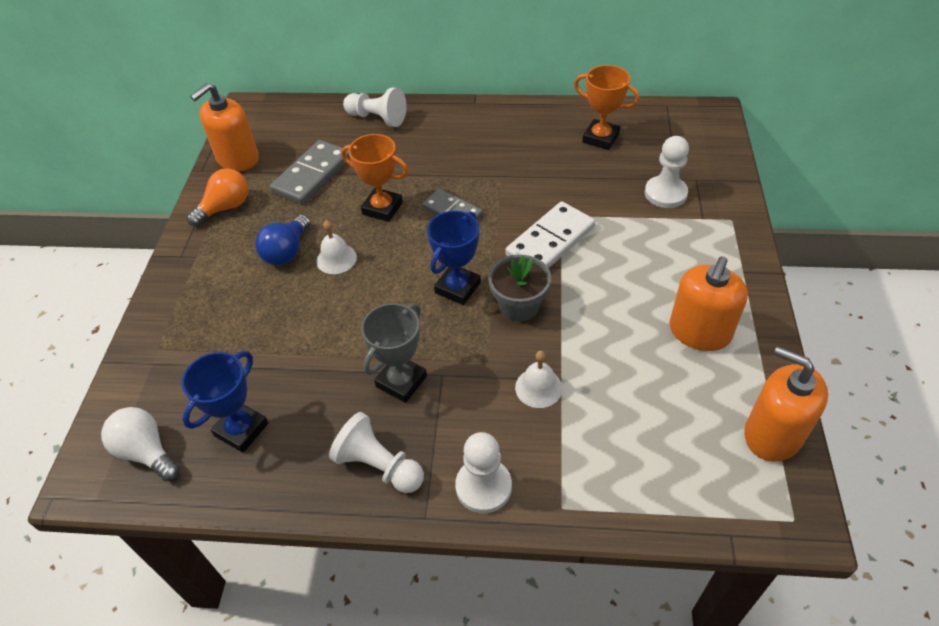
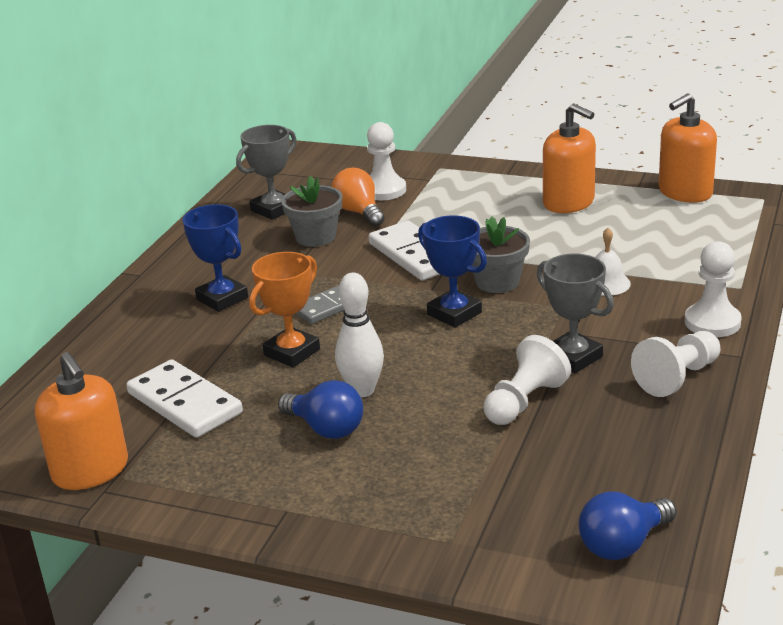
camera: 75 degrees left, 20 degrees down
(146, 452) = (623, 544): white light bulb -> blue light bulb
(226, 207) = (198, 482): orange light bulb -> orange light bulb (359, 212)
(241, 429) = (608, 468): blue trophy -> blue trophy (222, 298)
(312, 175) = (185, 403): grey domino -> white domino
(336, 259) = (362, 390): white bell -> white bowling pin
(377, 118) = (105, 345): white pawn -> white pawn (524, 402)
(562, 174) = (315, 237): none -> grey flower pot
(600, 138) = (273, 209): orange trophy -> grey trophy

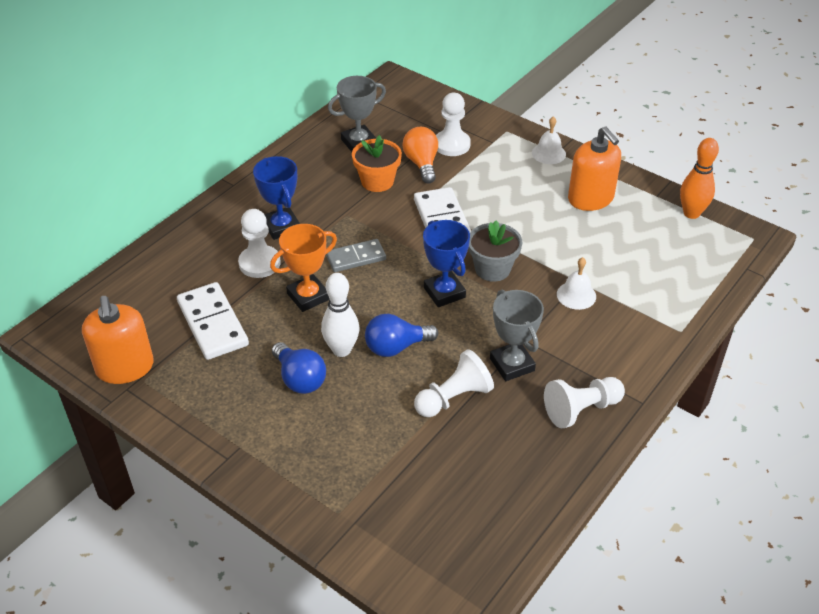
camera: 15 degrees right, 15 degrees up
(315, 237) = (377, 181): grey flower pot -> orange flower pot
(498, 176) = (548, 153): none -> white bell
(623, 544) = (457, 556): blue light bulb -> blue light bulb (396, 347)
(685, 192) = (691, 213): orange soap dispenser -> orange bowling pin
(712, 322) = (638, 361): white pawn -> white pawn (259, 263)

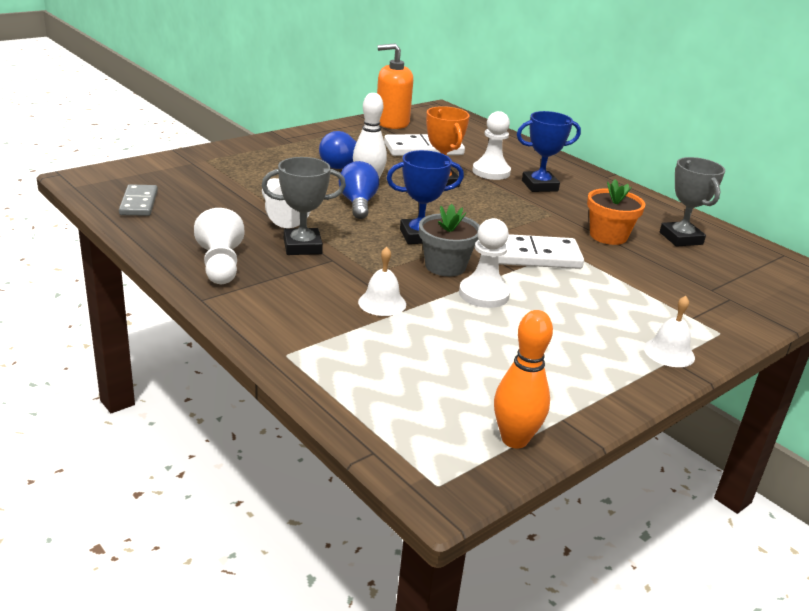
camera: 100 degrees right, 15 degrees down
(356, 258) = (486, 207): grey domino -> grey domino (138, 203)
(422, 164) = (641, 264): orange light bulb -> none
(452, 145) = (683, 289): white pawn -> white pawn (484, 294)
(590, 198) = (562, 359): orange soap dispenser -> none

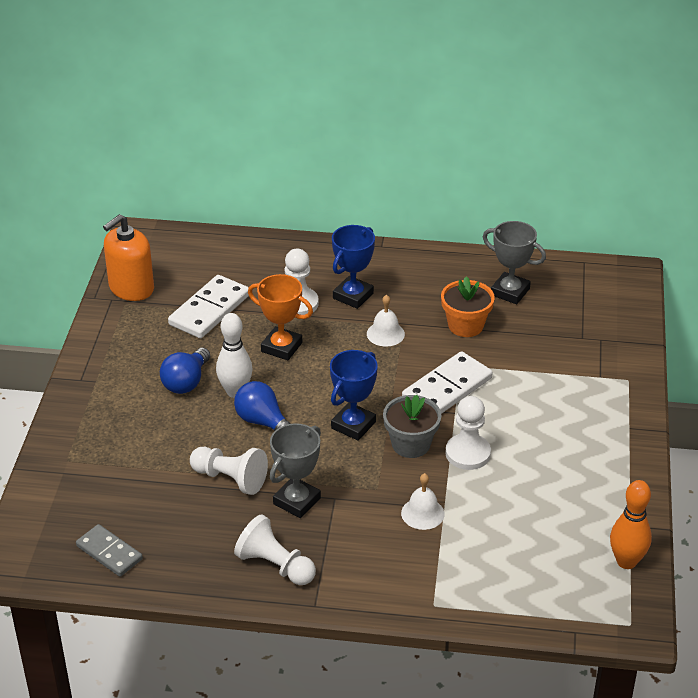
camera: 40 degrees left, 10 degrees up
(669, 352) = (621, 422): white bell -> white bell (385, 334)

